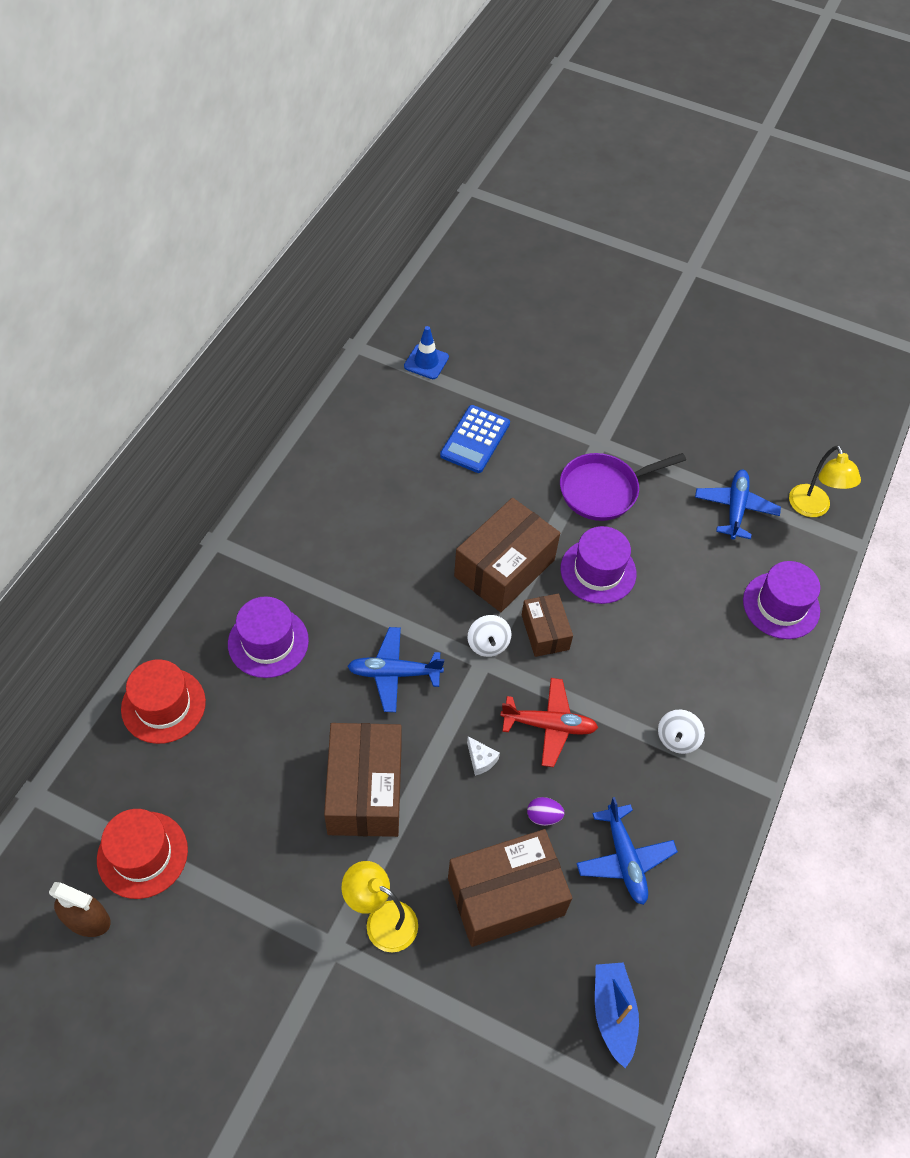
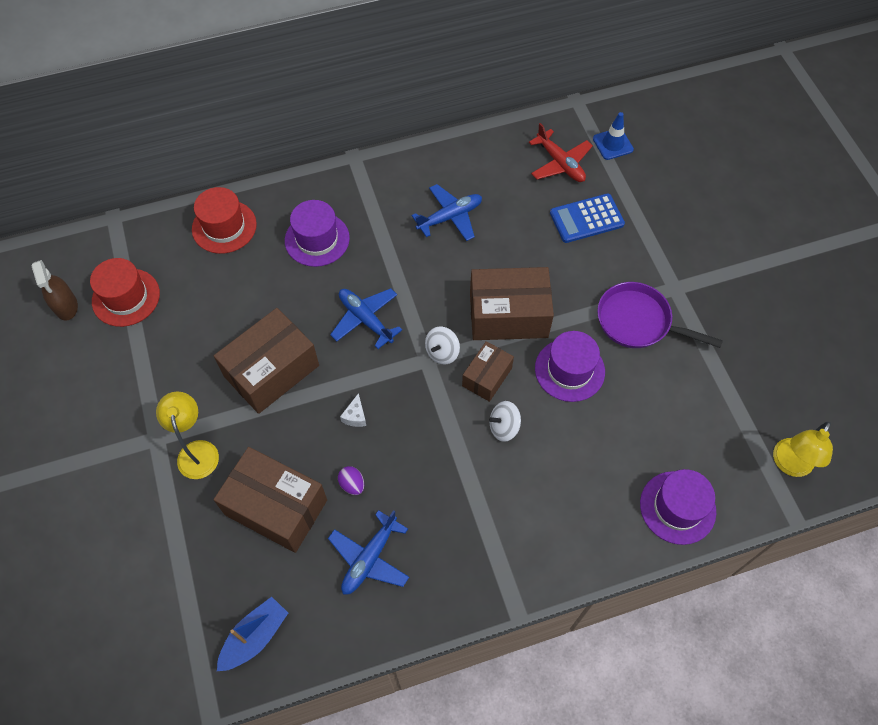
camera: 50 degrees right, 5 degrees up
(549, 725) = (420, 435): red plane -> red plane (560, 163)
(677, 738) = (493, 521): white spinning top -> white spinning top (504, 427)
(735, 508) = (725, 413): blue plane -> blue plane (450, 217)

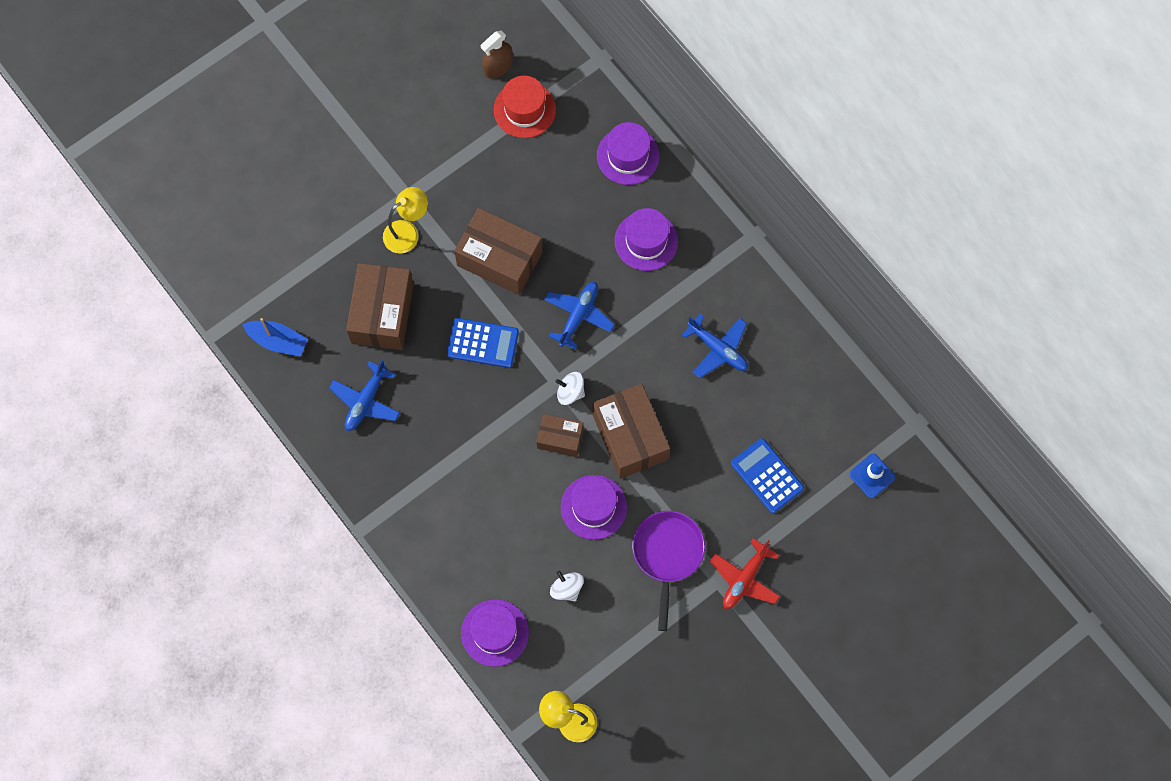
camera: 70 degrees right, 10 degrees up
(224, 227) = (628, 156): red hat -> purple hat
(352, 484) = (422, 364): purple egg -> none
(355, 416) = (483, 343): white cheese -> blue calculator
(369, 558) = (366, 401): blue plane -> blue plane turned 75 degrees counterclockwise
(504, 427) = (517, 468): white spinning top -> white spinning top (567, 589)
(560, 163) = (825, 431): red plane -> red plane (745, 579)

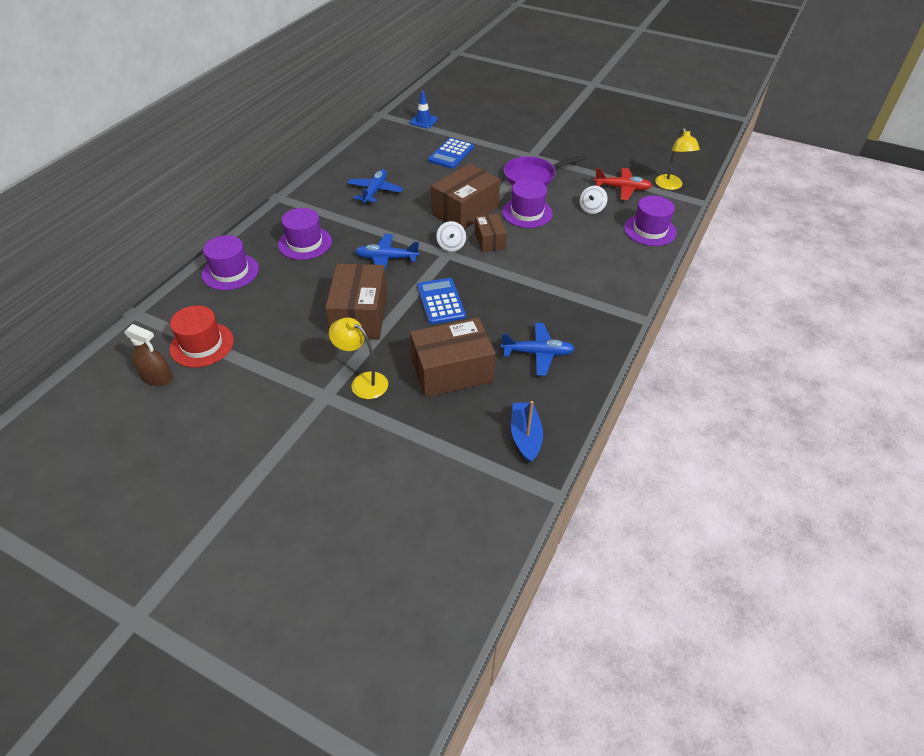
camera: 115 degrees left, 25 degrees down
(745, 579) = (523, 147): red plane -> red plane (622, 188)

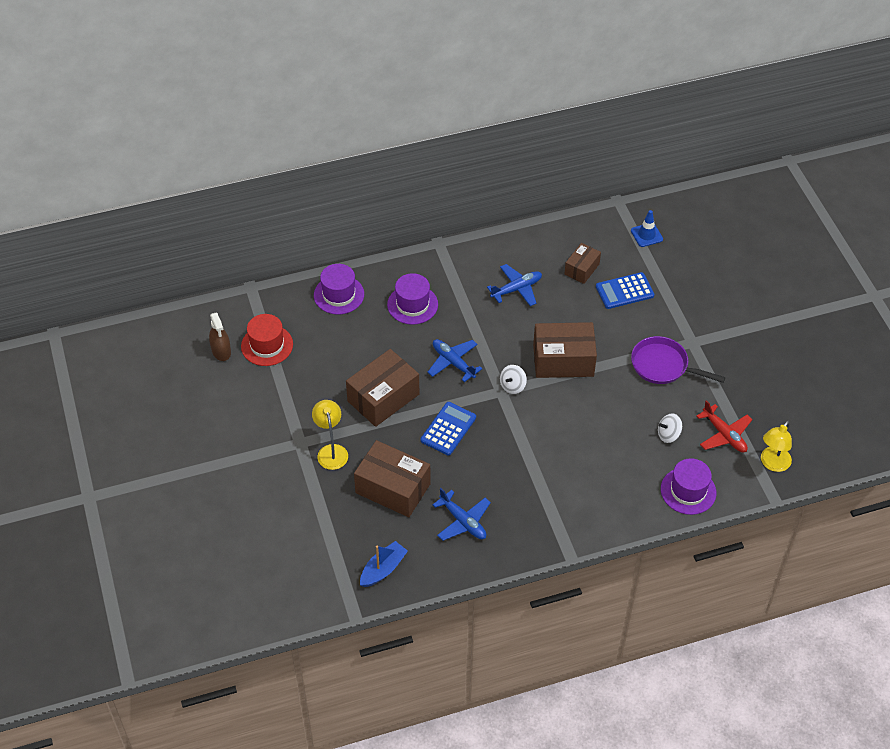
camera: 45 degrees right, 5 degrees up
(489, 240) = (547, 403): brown box -> brown box (582, 269)
(527, 213) = (610, 399): purple hat -> none

